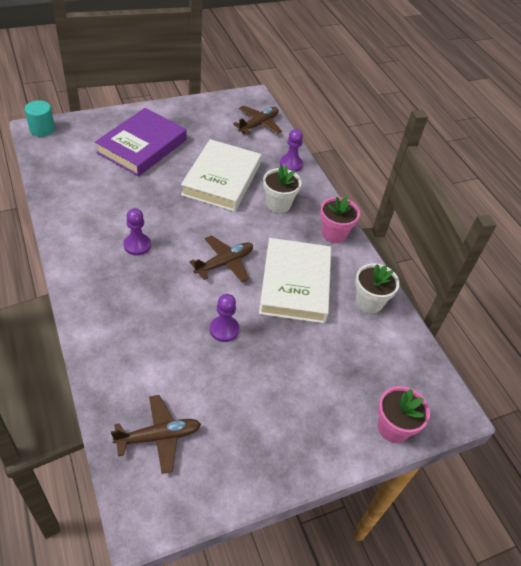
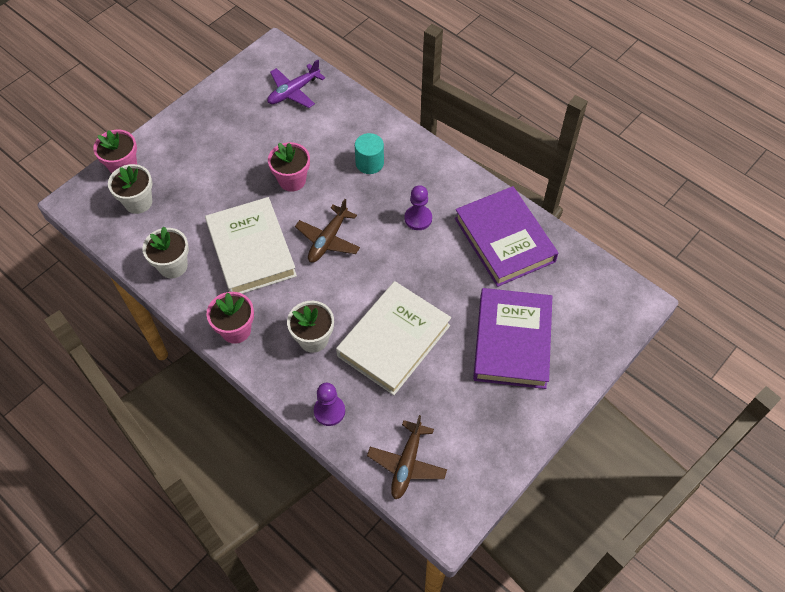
camera: 160 degrees right, 10 degrees up
(42, 129) = (633, 305): turquoise cylinder -> turquoise cylinder (369, 163)
(85, 201) = (504, 240): none -> purple book
(159, 436) = (293, 92): brown plane -> purple plane
(221, 179) = (394, 341): white book -> white book turned 45 degrees clockwise
(224, 329) = (292, 180): purple pawn -> pink flower pot
(386, 378) = (138, 202): none -> white flower pot

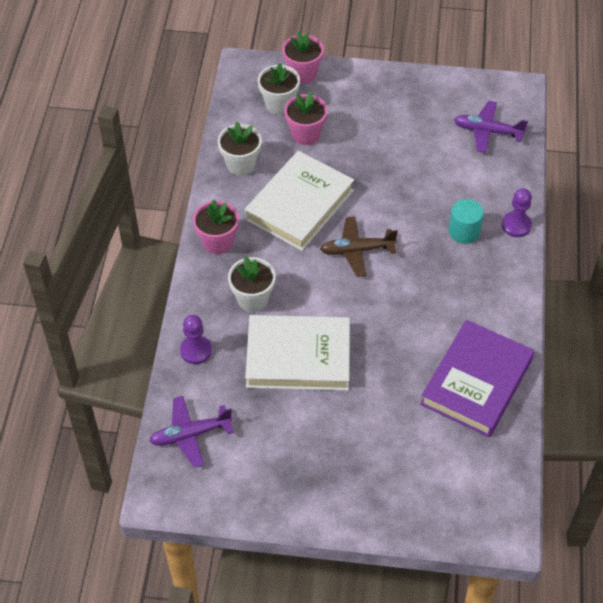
camera: 55 degrees right, 5 degrees down
(292, 180) = (393, 188): pink flower pot -> pink flower pot (305, 134)
(407, 464) = (190, 435): brown plane -> purple plane
(418, 218) = (438, 302): purple pawn -> purple pawn (516, 225)
(512, 341) = (372, 448): purple book -> none

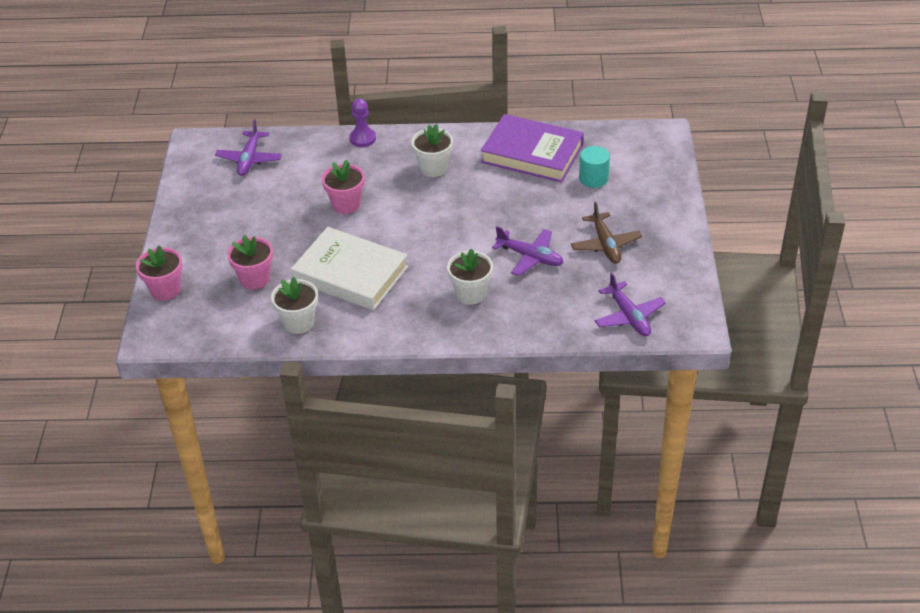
camera: 95 degrees left, 10 degrees down
(196, 350) = (537, 325): purple pawn -> none
(218, 242) = (404, 327): pink flower pot -> pink flower pot (346, 204)
(279, 104) = (211, 303): white flower pot -> white flower pot (433, 168)
(298, 357) = (530, 257): white book -> purple plane
(356, 250) = (403, 231): brown plane -> brown plane (605, 245)
(464, 231) = (373, 168): turquoise cylinder -> turquoise cylinder (593, 178)

